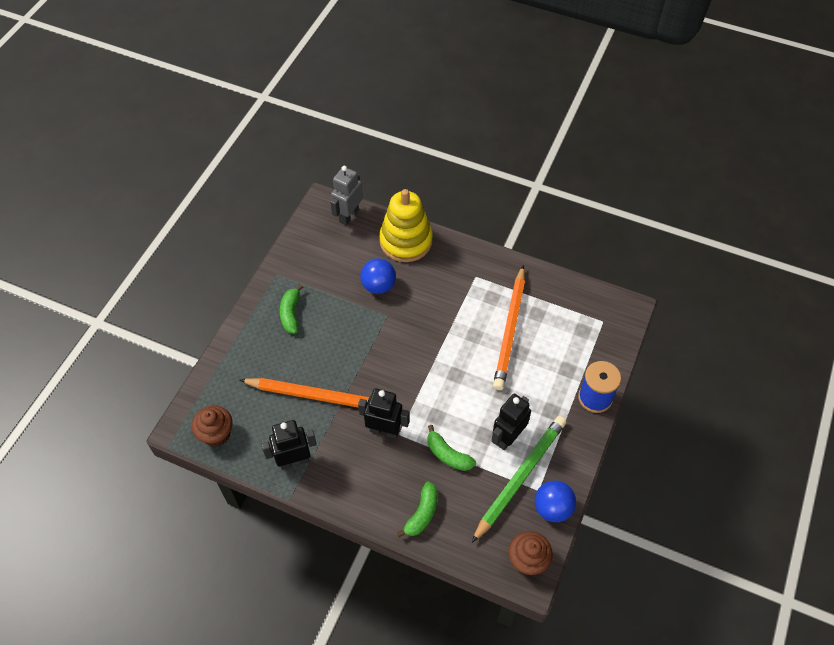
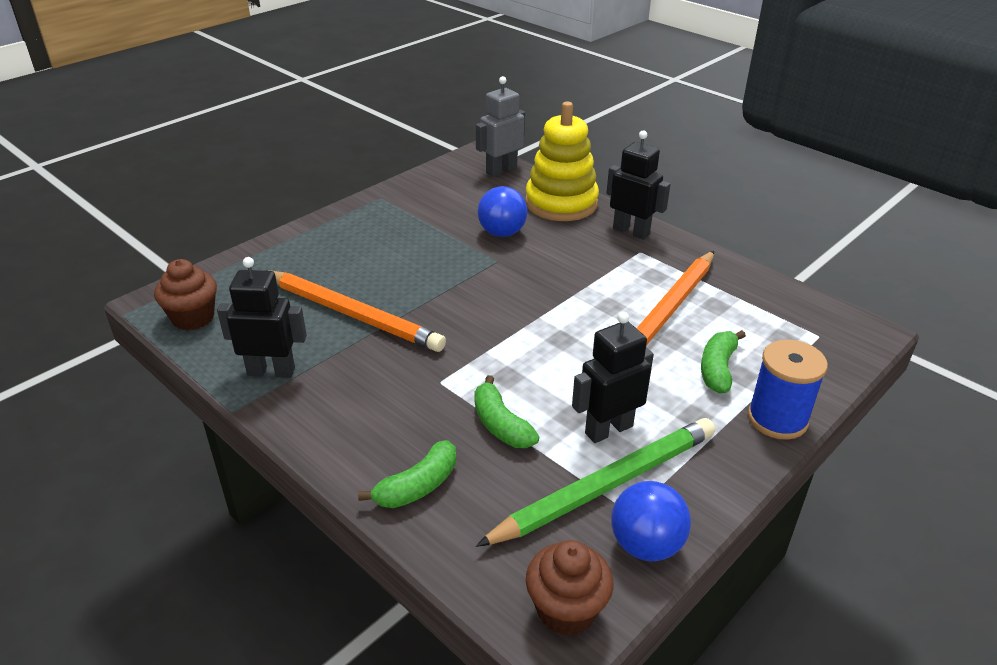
camera: 20 degrees right, 20 degrees down
(291, 314) = (373, 233): green banana -> green banana (718, 369)
(384, 430) = (421, 372): black robot -> black robot (631, 231)

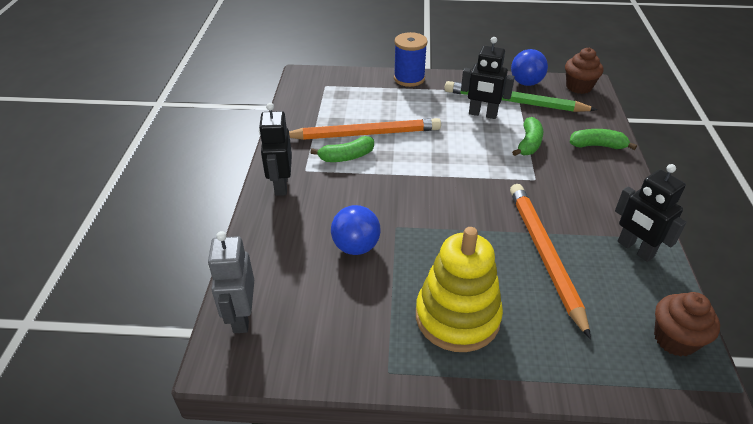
camera: 130 degrees left, 5 degrees up
(501, 170) = (241, 317): grey robot -> grey robot turned 75 degrees clockwise
(561, 203) = (271, 241): yellow stacking toy -> yellow stacking toy (457, 317)
(718, 369) = (394, 103): green banana -> green banana (346, 157)

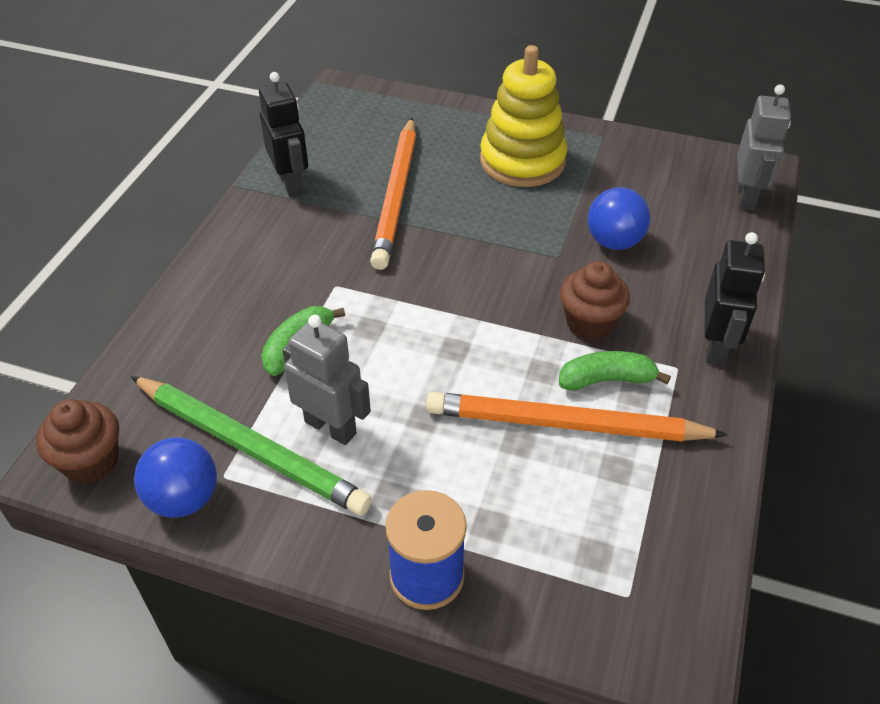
camera: 165 degrees left, 5 degrees up
(482, 114) = (331, 427): black robot -> grey robot
(597, 146) = (195, 321): green banana -> none
(674, 339) = (332, 115): brown cupcake -> brown cupcake (589, 323)

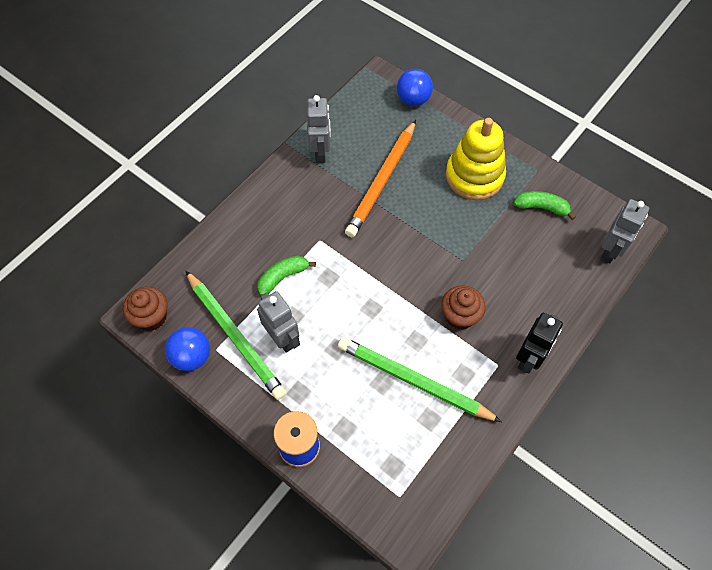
camera: 20 degrees right, 15 degrees up
(291, 184) = (320, 152): black robot -> grey robot
(565, 424) = (413, 381): orange pencil -> green pencil
(606, 380) = (451, 359): green banana -> green banana (541, 207)
(614, 242) = (504, 260): blue ball -> blue ball (413, 99)

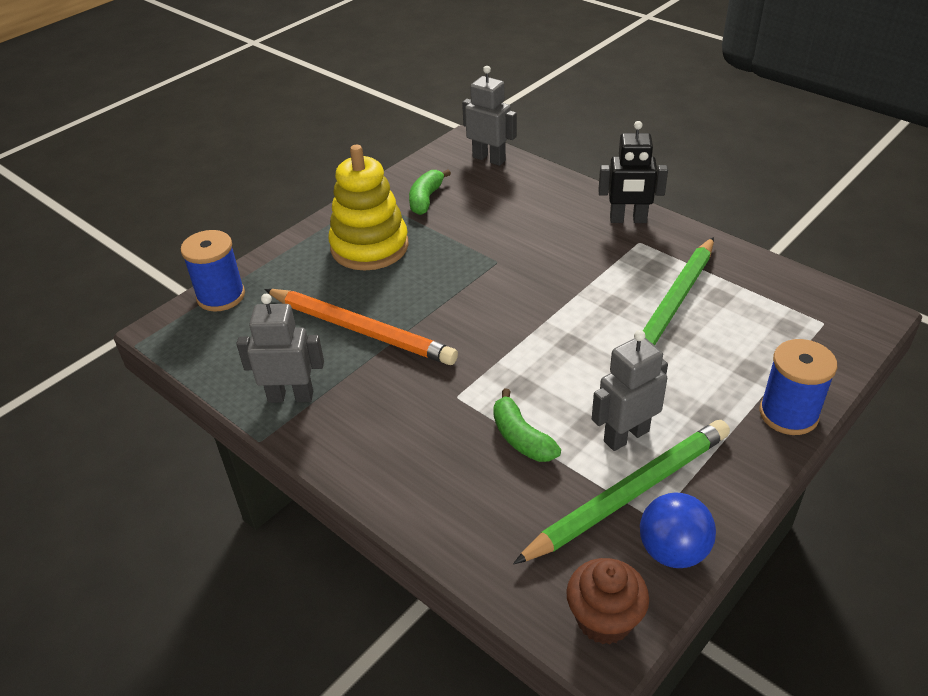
camera: 85 degrees left, 20 degrees down
(413, 99) = (221, 296): blue ball -> blue spool
(460, 316) = (577, 267): brown cupcake -> none
(529, 358) = (628, 220): black robot -> black robot turned 150 degrees clockwise

